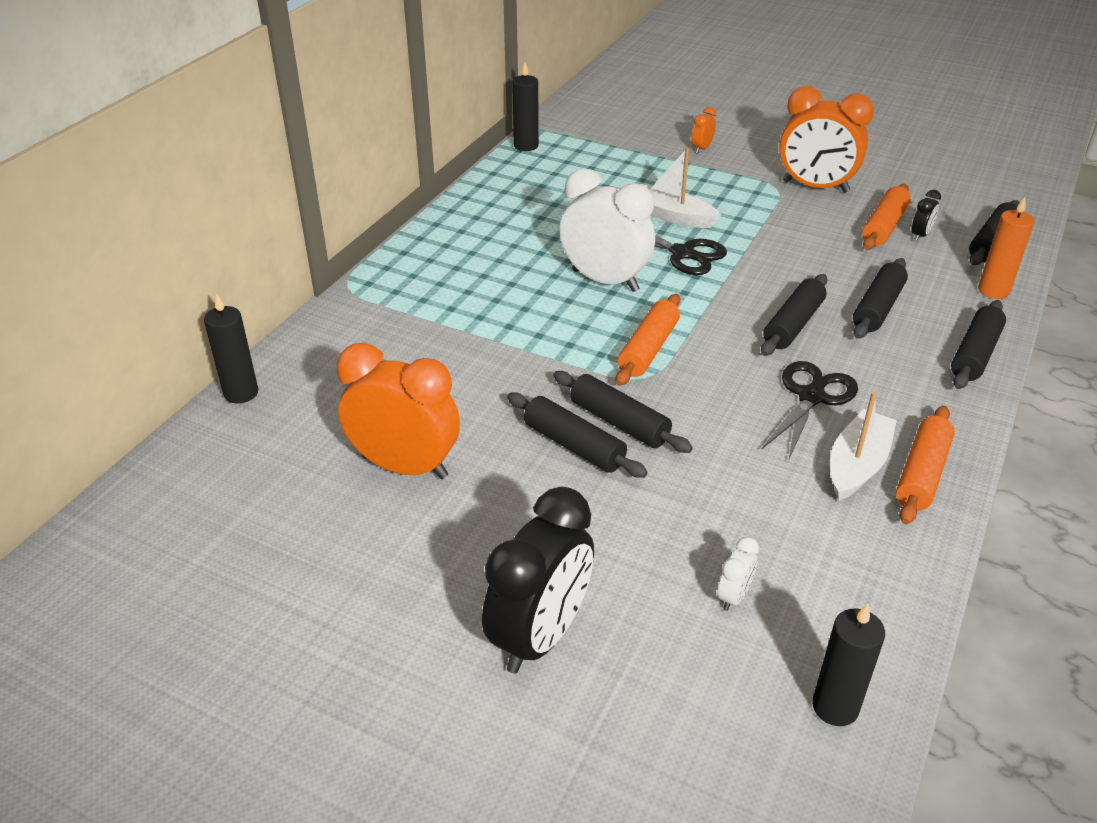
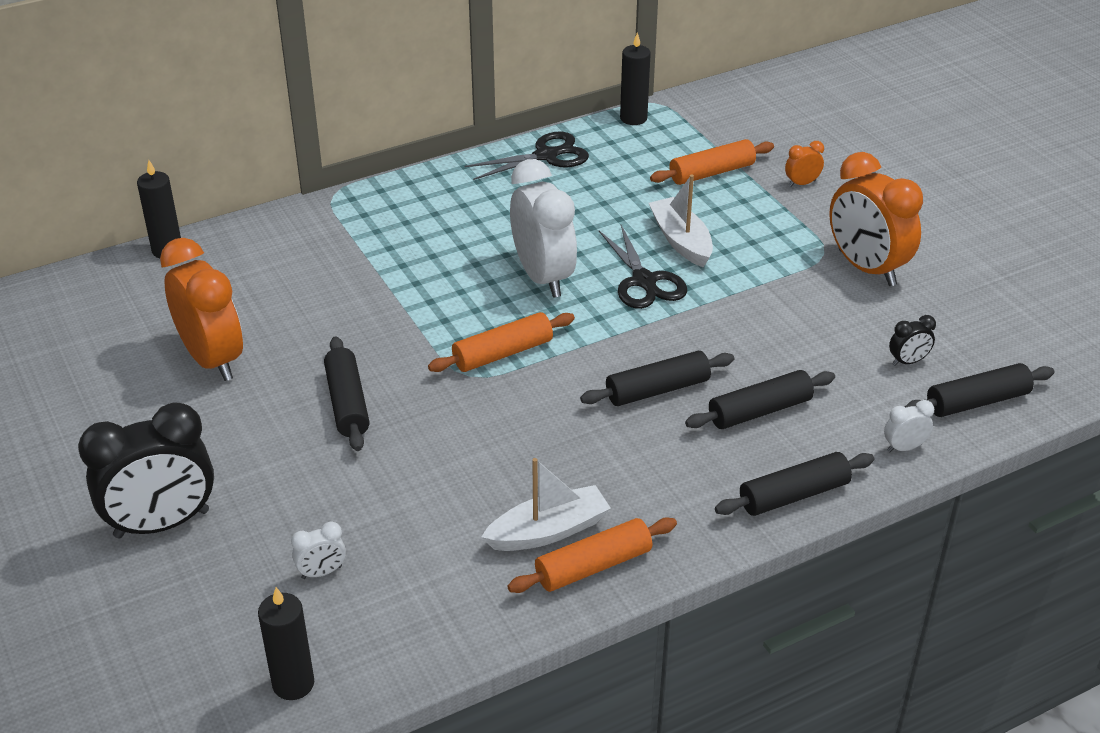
camera: 35 degrees right, 0 degrees up
(619, 422) = (403, 402): black rolling pin -> none
(811, 397) = (587, 458): black scissors -> black scissors (546, 156)
(883, 226) = (881, 337): orange rolling pin -> orange rolling pin (711, 173)
(993, 291) = (904, 448): orange candle -> white clock

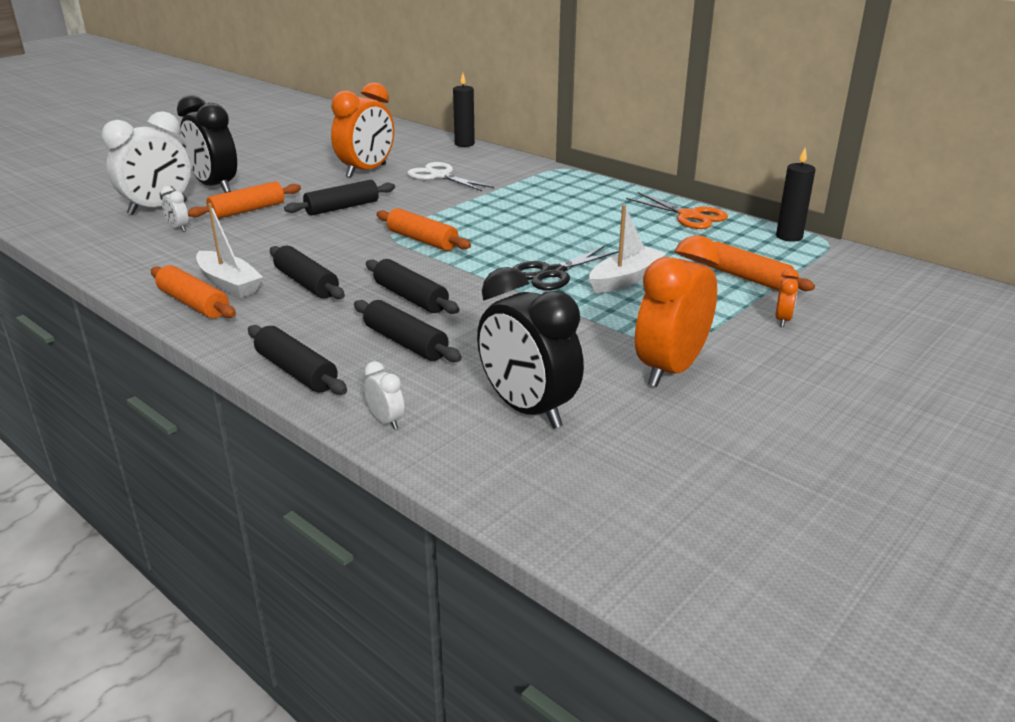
camera: 70 degrees right, 10 degrees down
(286, 298) = (440, 176): none -> white scissors
(293, 684) = (82, 237): black candle -> none
(295, 495) = (247, 210): none -> orange rolling pin
(543, 277) = (525, 238): white clock -> white clock (158, 208)
(546, 156) = (689, 216): black scissors -> orange scissors
(802, 183) = (782, 320): orange clock -> orange clock turned 60 degrees clockwise
(908, 361) = (527, 409): black clock -> black clock, size x2.36
(977, 401) = (485, 459): black rolling pin -> black rolling pin (306, 283)

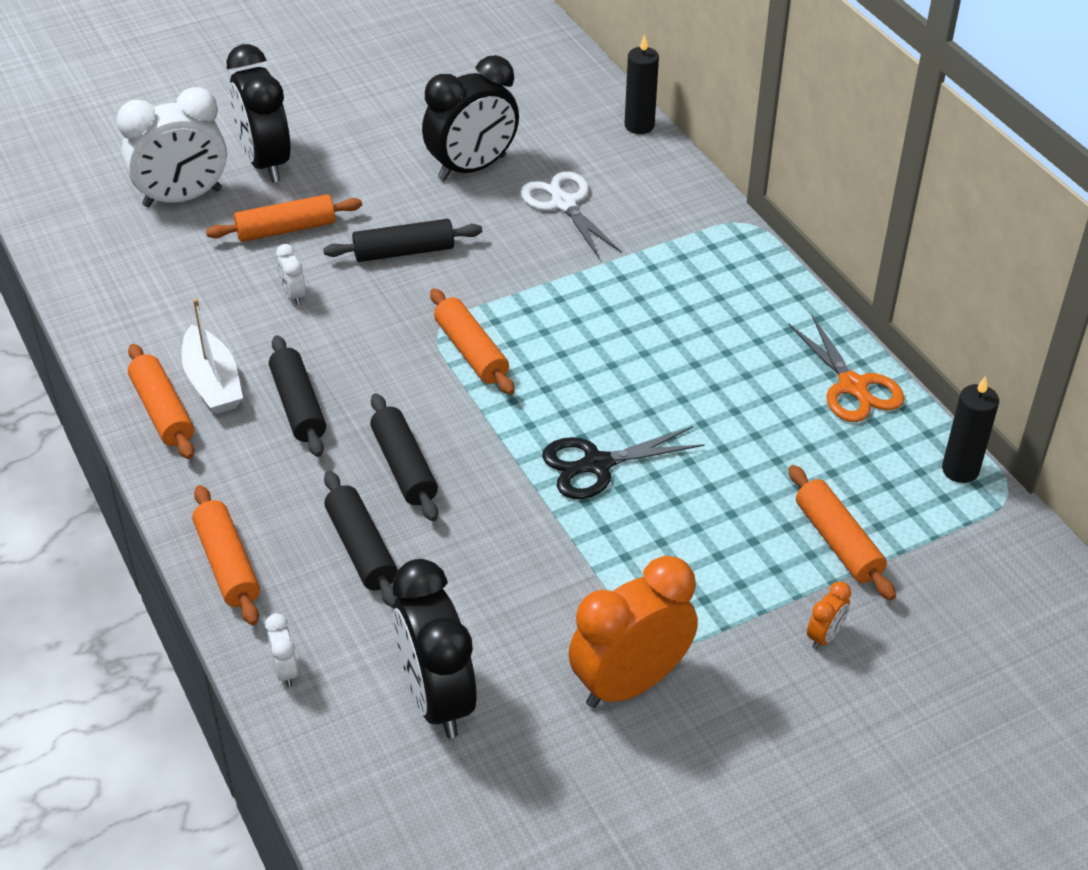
camera: 20 degrees right, 15 degrees up
(178, 228) = (193, 250): white clock -> white clock (293, 295)
(296, 371) = (227, 564): black rolling pin -> orange rolling pin
(366, 171) = (472, 168): orange clock -> black clock
(625, 279) = (680, 502): white boat -> none

